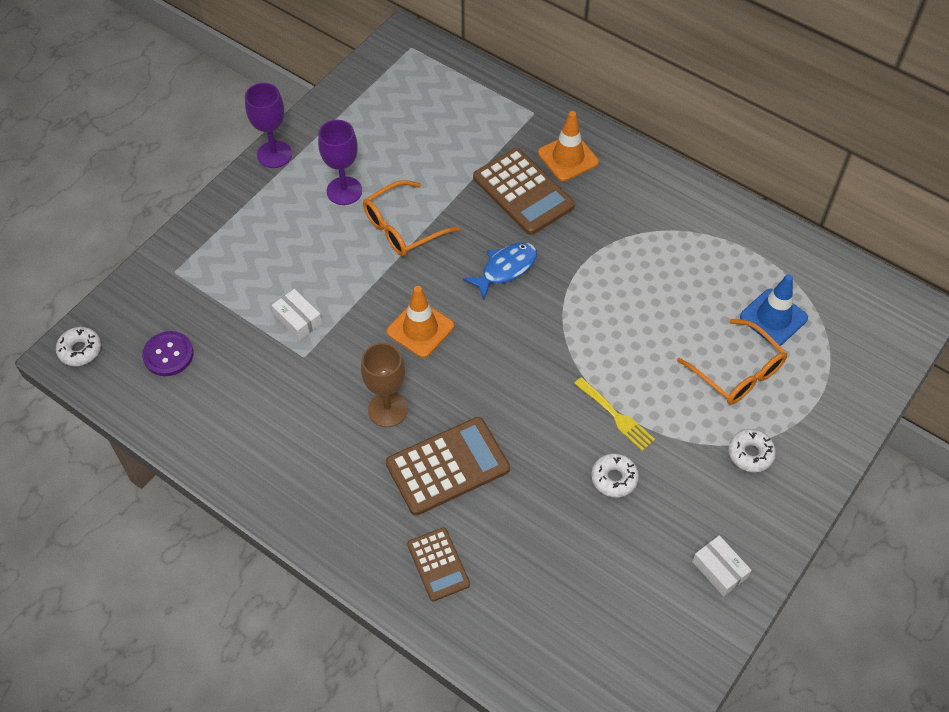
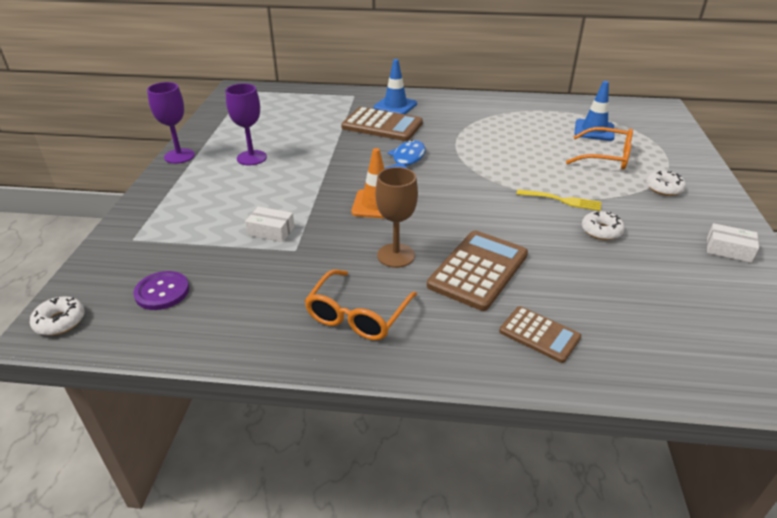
camera: 30 degrees left, 20 degrees down
(402, 227) = (313, 162): orange glasses -> orange glasses (357, 315)
(568, 158) = (395, 106): orange traffic cone -> blue traffic cone

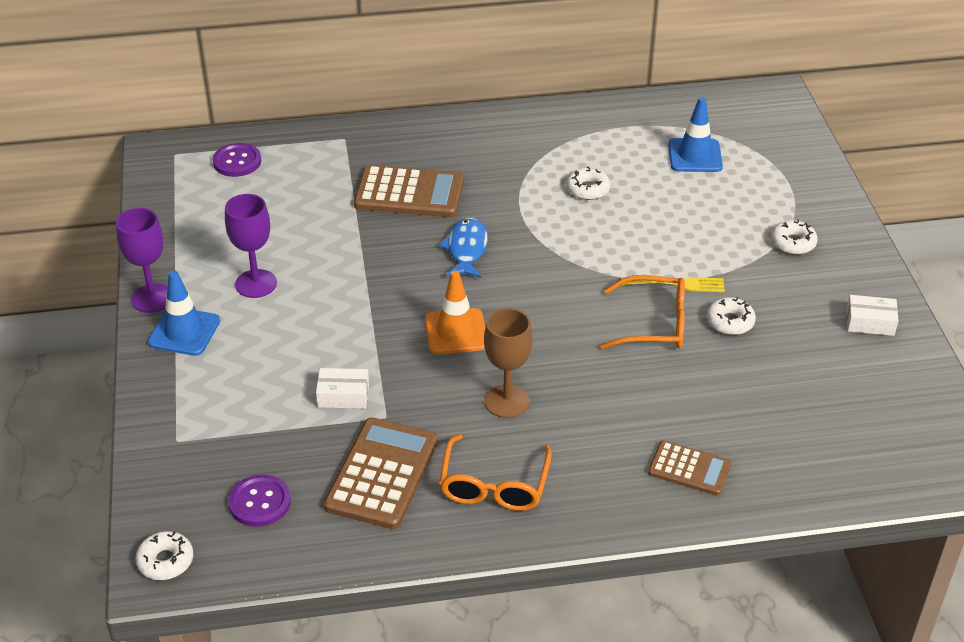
camera: 15 degrees left, 5 degrees up
(280, 98) = (237, 161): none -> purple button
(395, 106) = (413, 151): blue traffic cone -> blue traffic cone (184, 332)
(478, 270) = (606, 403): brown calculator -> brown calculator (382, 474)
(509, 138) = (587, 189): none -> white donut
(606, 157) = (717, 202): orange glasses -> orange glasses (654, 324)

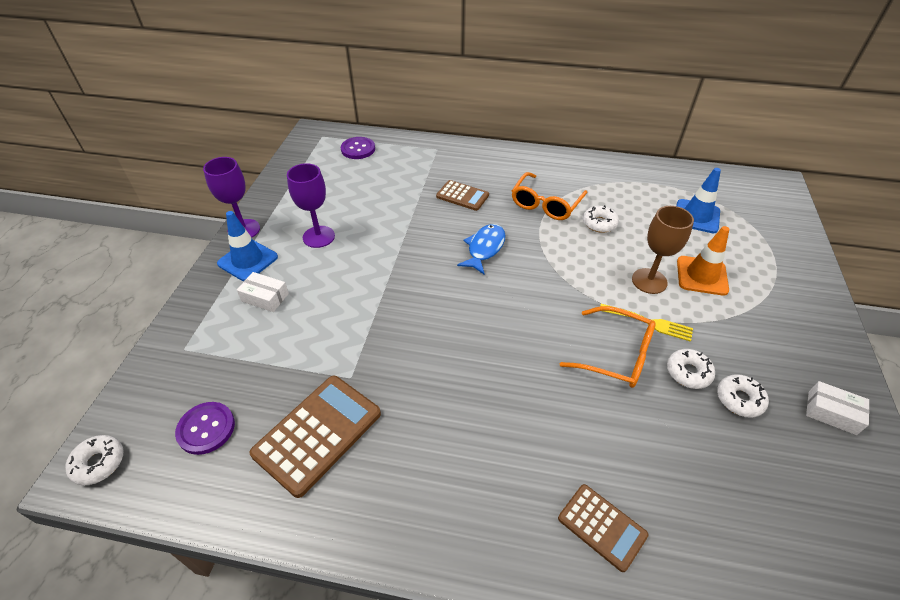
camera: 20 degrees right, 5 degrees up
(343, 396) = (328, 347): white box -> white box (265, 297)
(409, 193) = (462, 196): brown calculator -> brown calculator, size x0.60
(456, 332) = (444, 315): orange traffic cone -> orange traffic cone (701, 276)
(494, 485) = (407, 480): orange glasses -> orange glasses (546, 204)
(507, 401) = (457, 393): brown goblet -> brown goblet (649, 281)
(793, 243) = (767, 311): white donut -> white donut (739, 399)

